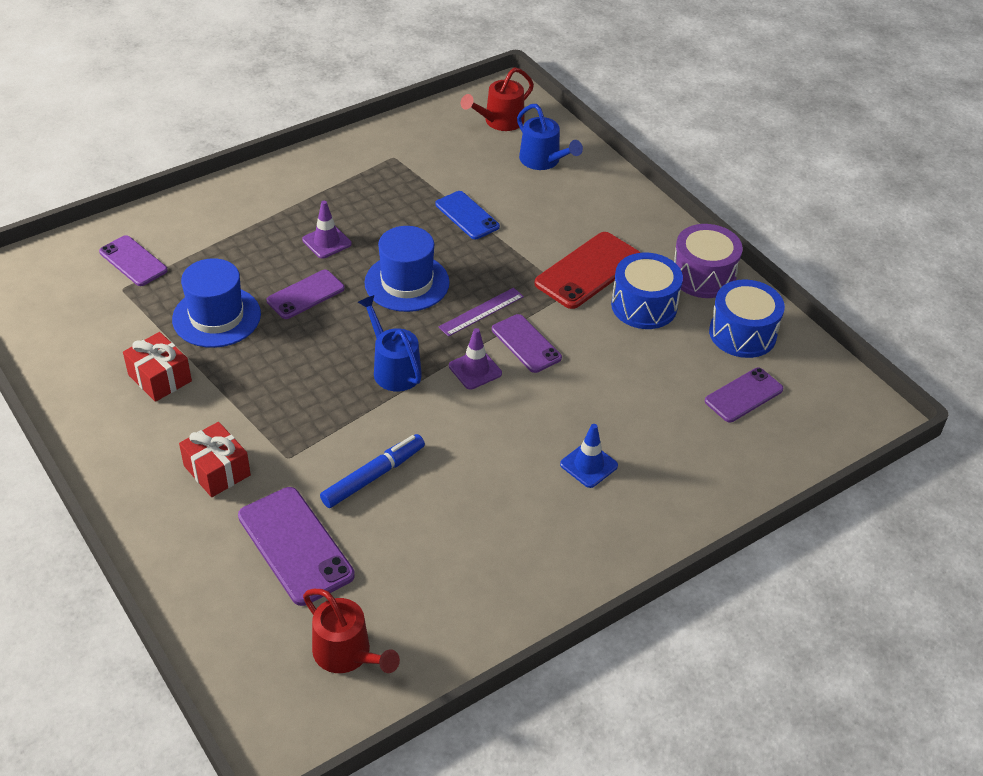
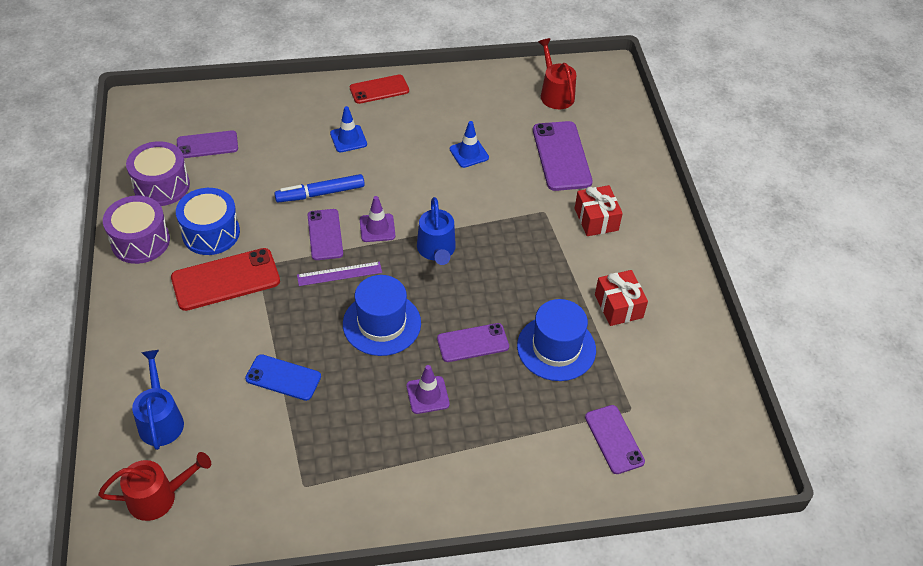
camera: 155 degrees left, 5 degrees up
(373, 476) = (492, 179): blue marker -> blue marker (320, 193)
(423, 502) = (469, 153): none -> blue traffic cone
(467, 215) = (283, 377): blue phone -> blue phone turned 60 degrees counterclockwise
(605, 556) = (379, 89): none -> red phone
(742, 333) = (161, 185): blue drum -> purple drum

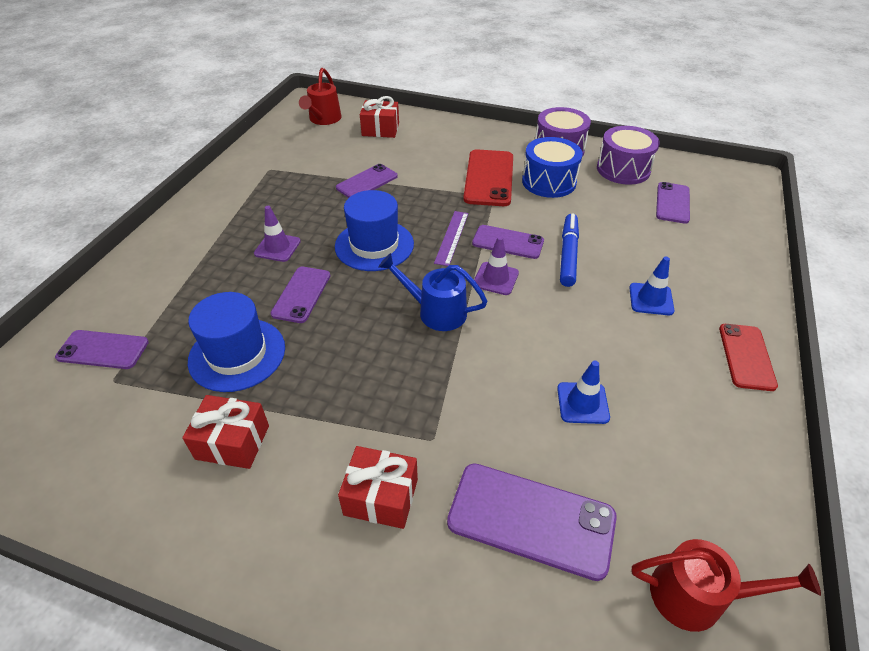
camera: 120 degrees right, 5 degrees down
(161, 419) = (380, 129): blue watering can -> red gift
(283, 377) = (367, 182): blue phone -> purple phone

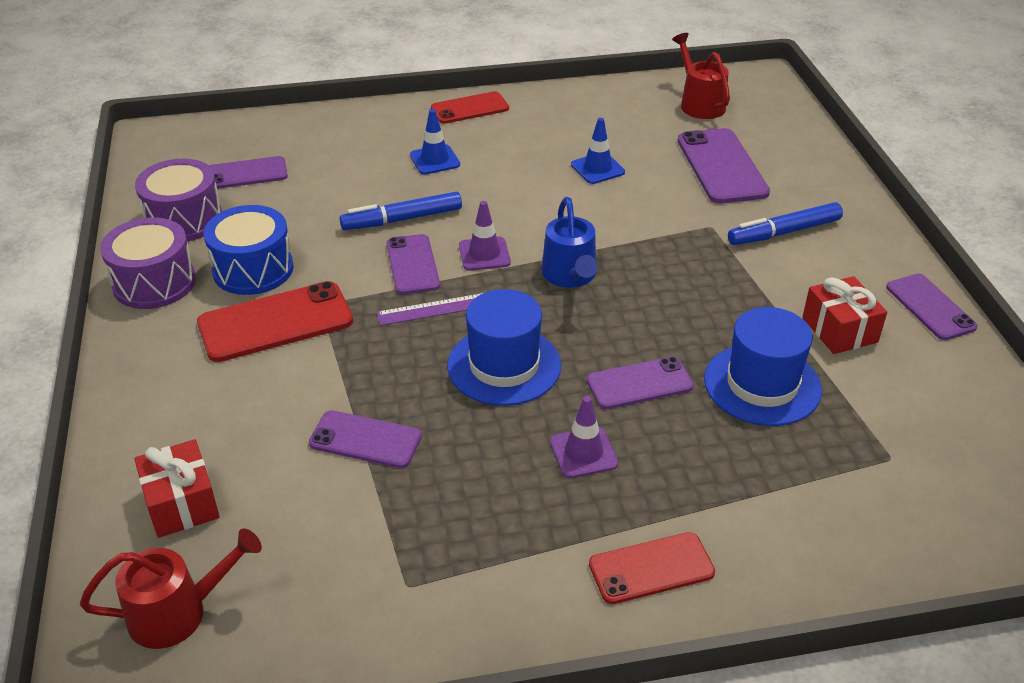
camera: 120 degrees left, 5 degrees down
(103, 350) = (875, 499): purple phone -> purple phone (930, 307)
(186, 238) = (651, 568): none -> red phone
(381, 497) = (784, 232): red gift -> blue marker

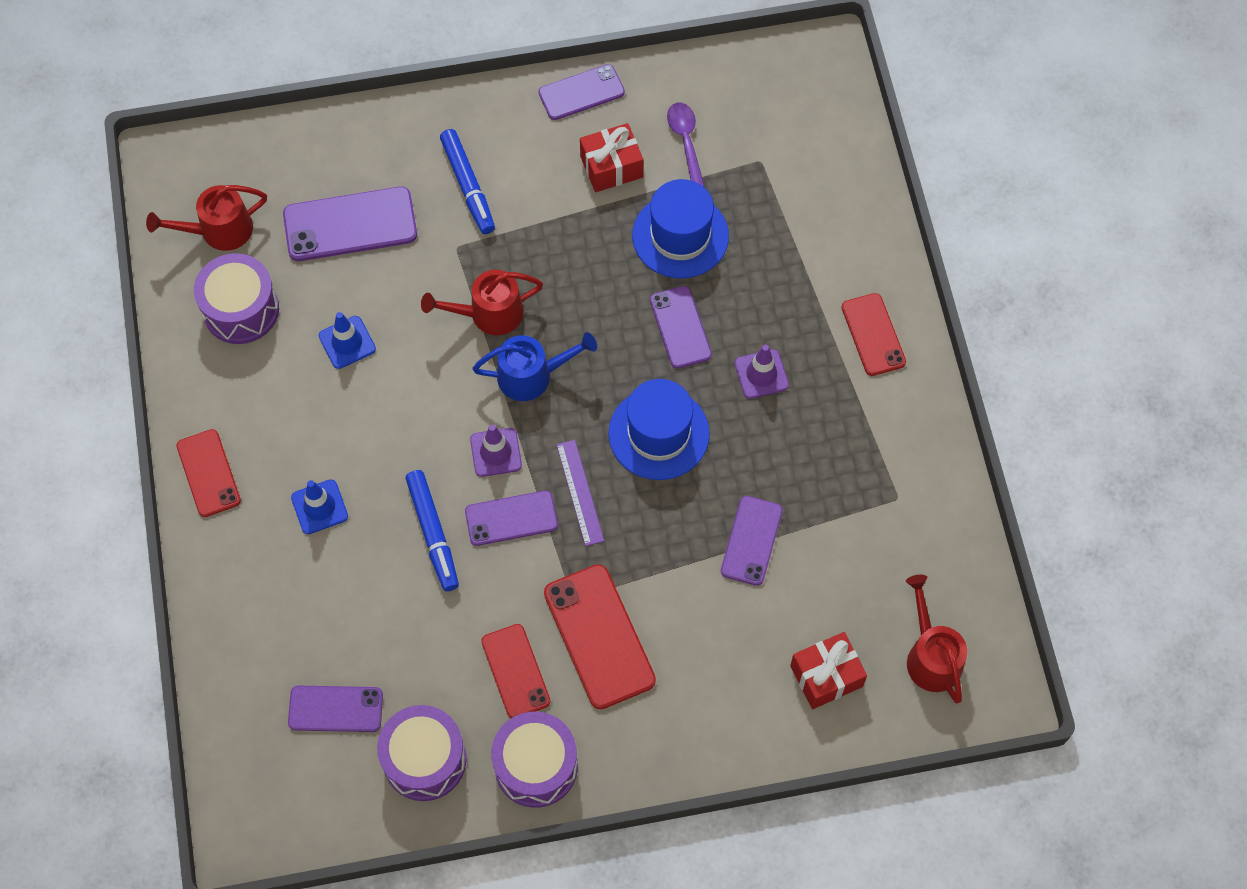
camera: 90 degrees left, 25 degrees up
(246, 173) = (335, 709): purple phone -> purple phone turned 75 degrees counterclockwise
(253, 269) = (515, 671): blue drum -> red phone
(624, 116) = (241, 310): none -> purple drum
(638, 247) = (488, 314): none -> red watering can
(895, 390) = (685, 141): none -> purple spoon

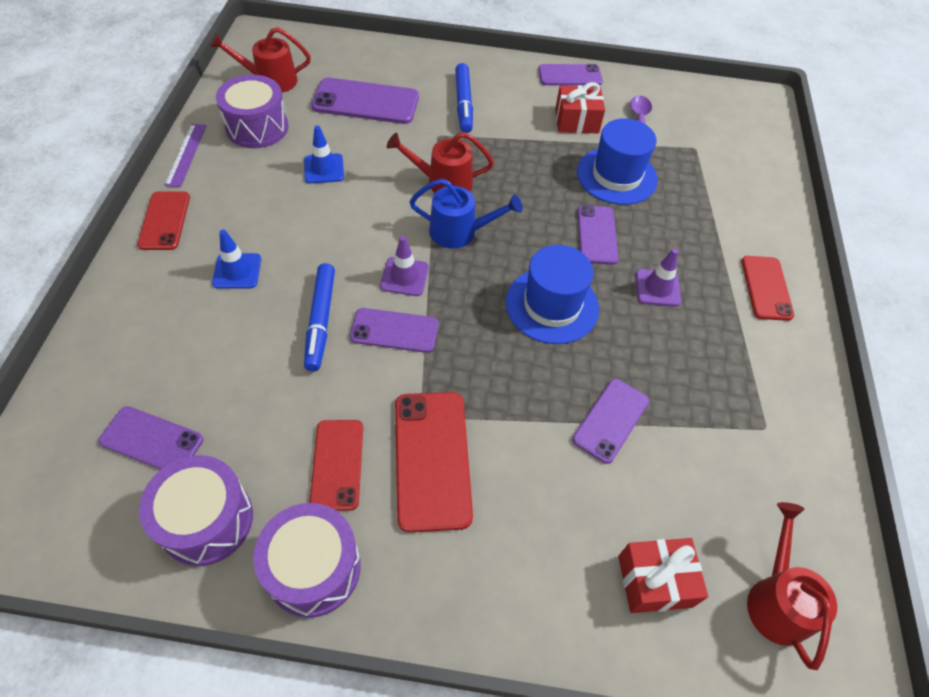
camera: 15 degrees right, 10 degrees down
(579, 492) = (464, 329): purple ruler -> purple ruler (186, 154)

